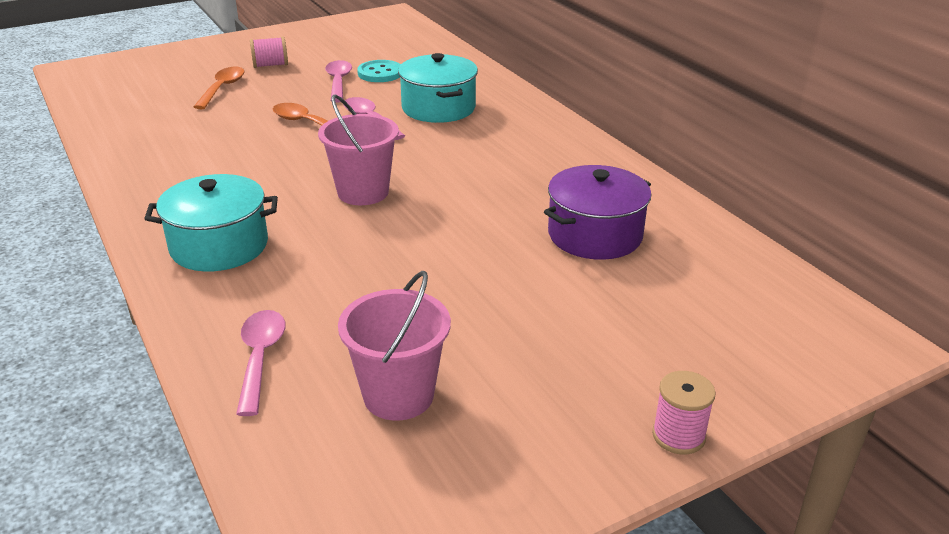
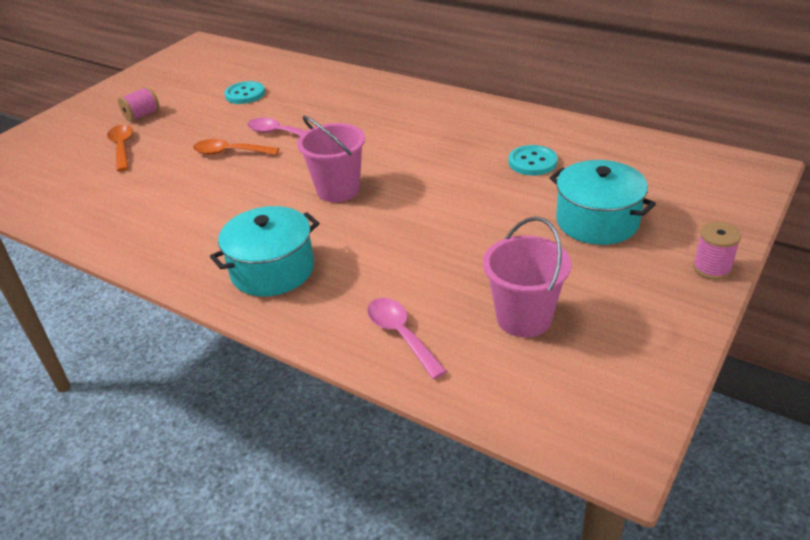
camera: 25 degrees left, 5 degrees up
(338, 82) = (218, 111): pink spoon -> none
(438, 108) = (323, 107): turquoise pot -> turquoise pot (597, 221)
(595, 235) = (532, 162): purple pot -> turquoise button

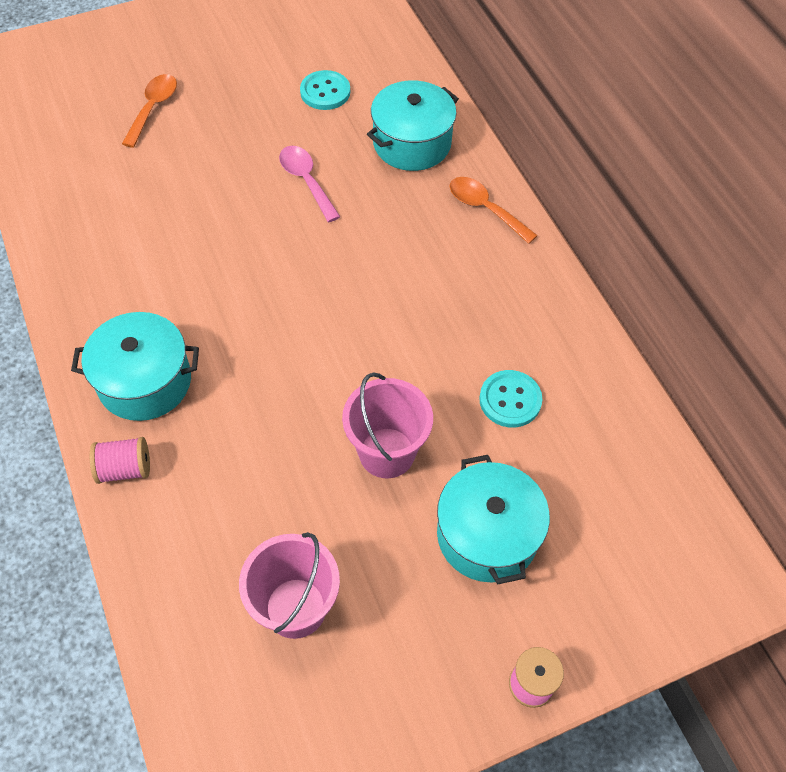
camera: 30 degrees right, 20 degrees up
(142, 115) = (206, 66): pink spool -> pink spool (125, 469)
(230, 152) = (238, 181): orange spoon -> orange spoon (485, 209)
(331, 92) = (412, 143): none -> turquoise pot
(338, 190) = (288, 309): pink bucket -> pink bucket (387, 453)
(401, 335) = (178, 546): pink spoon -> none

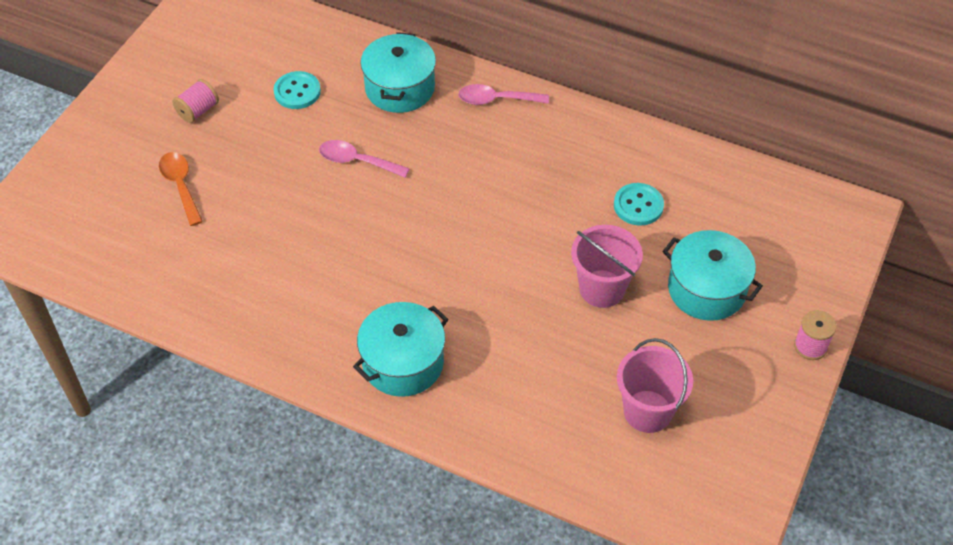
camera: 40 degrees left, 5 degrees down
(125, 469) = (455, 421): pink spool -> pink spool (198, 111)
(485, 209) = (496, 100): orange spoon -> pink spoon

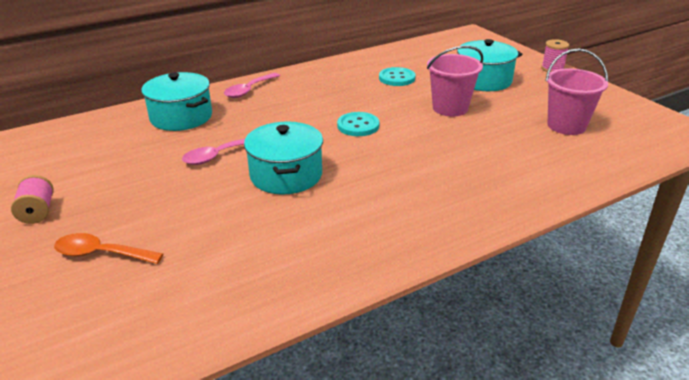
camera: 55 degrees left, 20 degrees down
(297, 92) = (109, 157): turquoise button -> turquoise button (358, 126)
(403, 362) = (441, 203): turquoise pot -> turquoise pot (286, 175)

